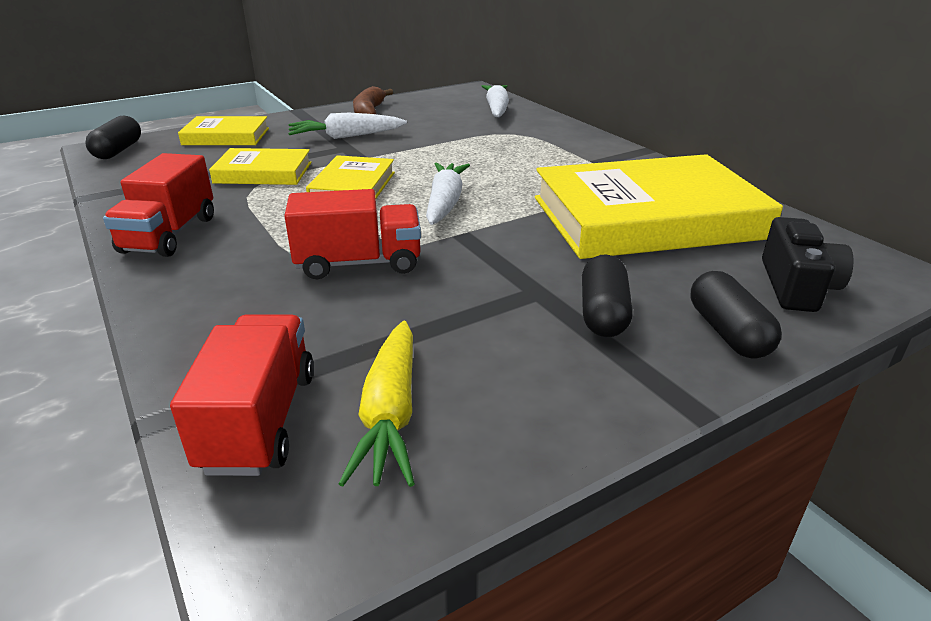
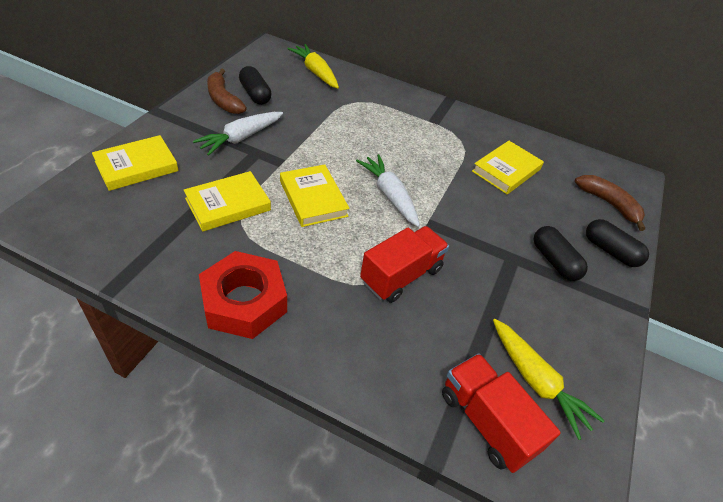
camera: 40 degrees left, 15 degrees up
(118, 151) = (55, 217): black capsule -> black capsule (255, 94)
(170, 234) = (244, 302): red truck -> red nut
(496, 109) = (315, 72): white carrot -> yellow carrot
(647, 218) = (506, 170): yellow book -> yellow book, size x0.49
(796, 286) = (608, 204): black camera -> brown banana

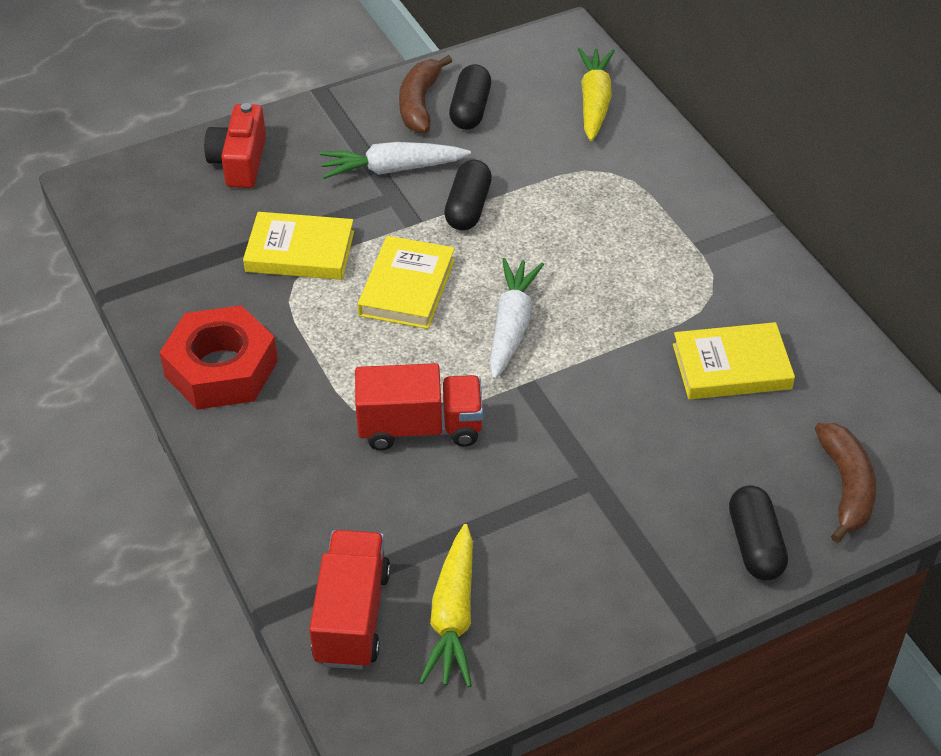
camera: 45 degrees right, 0 degrees up
(137, 166) = (240, 162): yellow book -> red camera
(554, 261) = (648, 513): black capsule -> black capsule (468, 208)

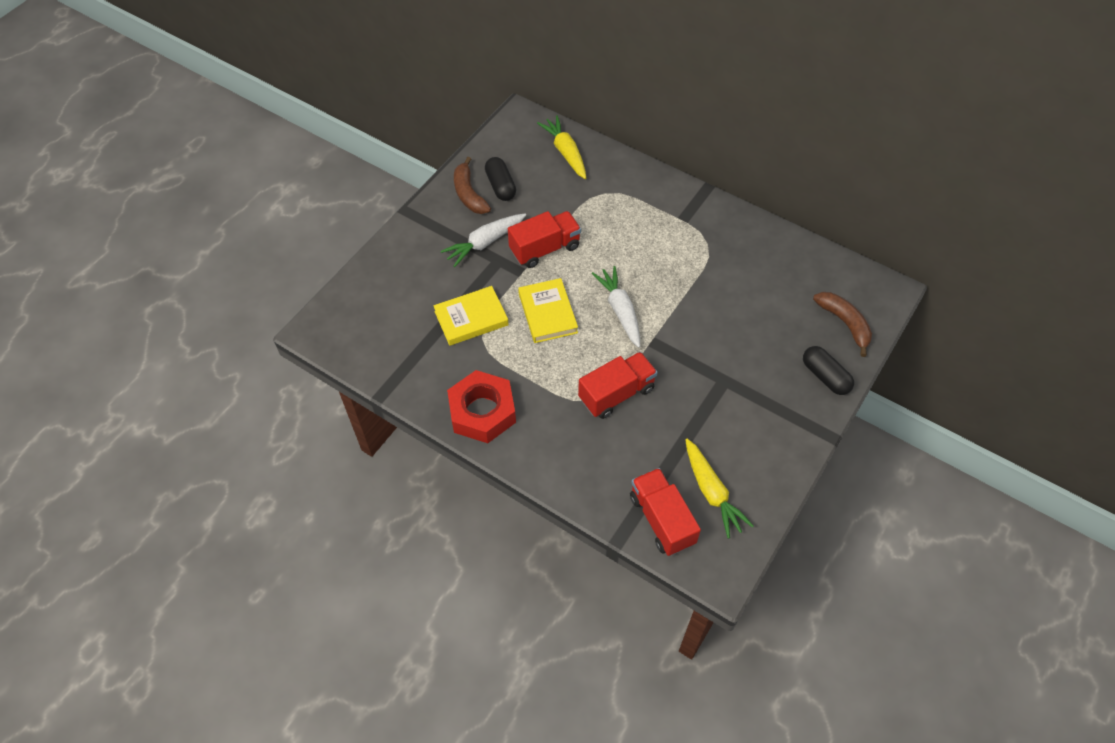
camera: 30 degrees left, 10 degrees up
(240, 162) = (392, 276): red camera -> none
(468, 208) = (545, 249): black capsule -> red truck
(731, 367) = (746, 282): yellow book -> none

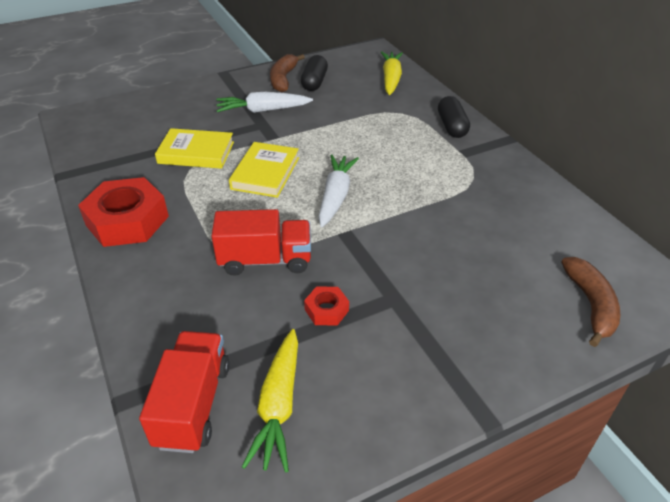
camera: 30 degrees right, 15 degrees down
(545, 249) = (310, 130): red truck -> none
(689, 412) = (326, 310): none -> red nut
(825, 376) = (526, 348): black capsule -> black capsule (451, 126)

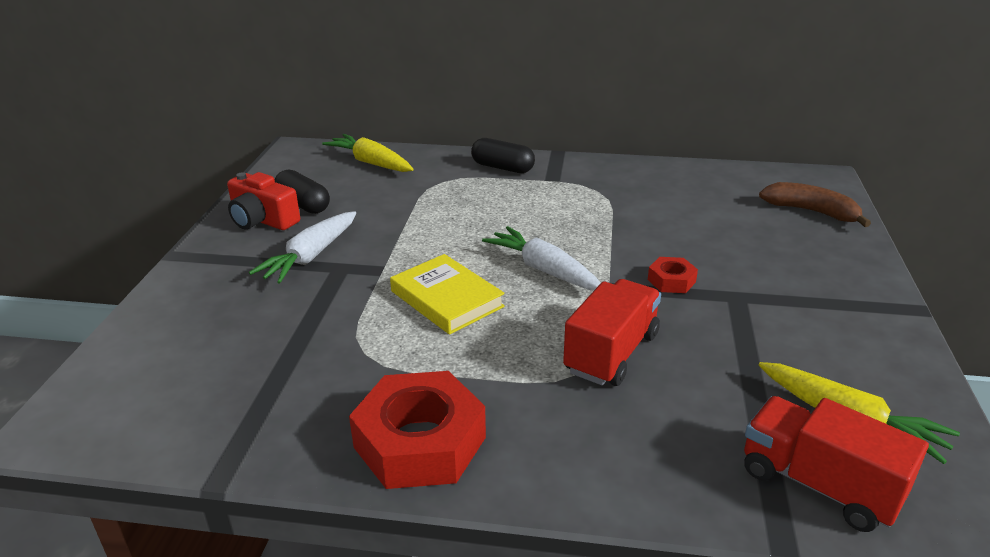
camera: 55 degrees left, 10 degrees down
(196, 153) = (334, 335): yellow book -> none
(283, 79) = (262, 220): brown banana -> red camera
(326, 310) = (726, 341): red nut -> red nut (671, 281)

